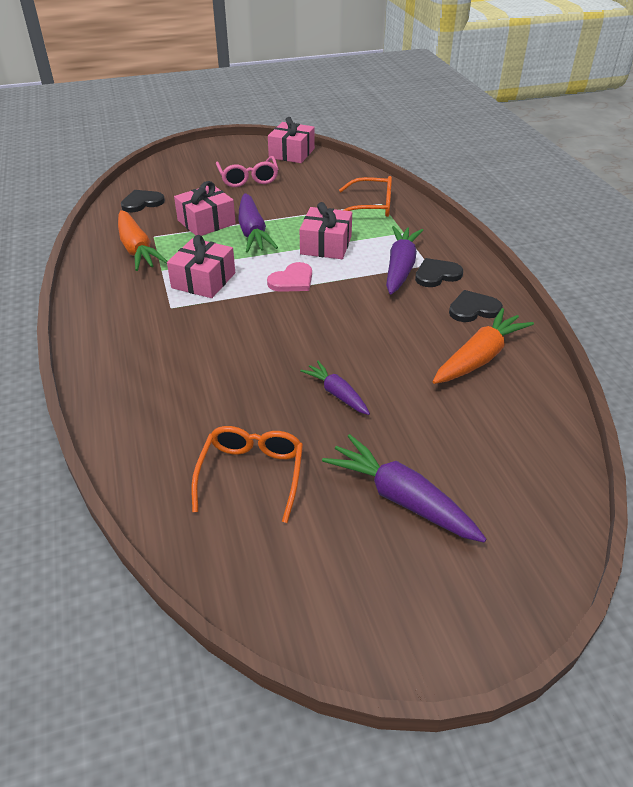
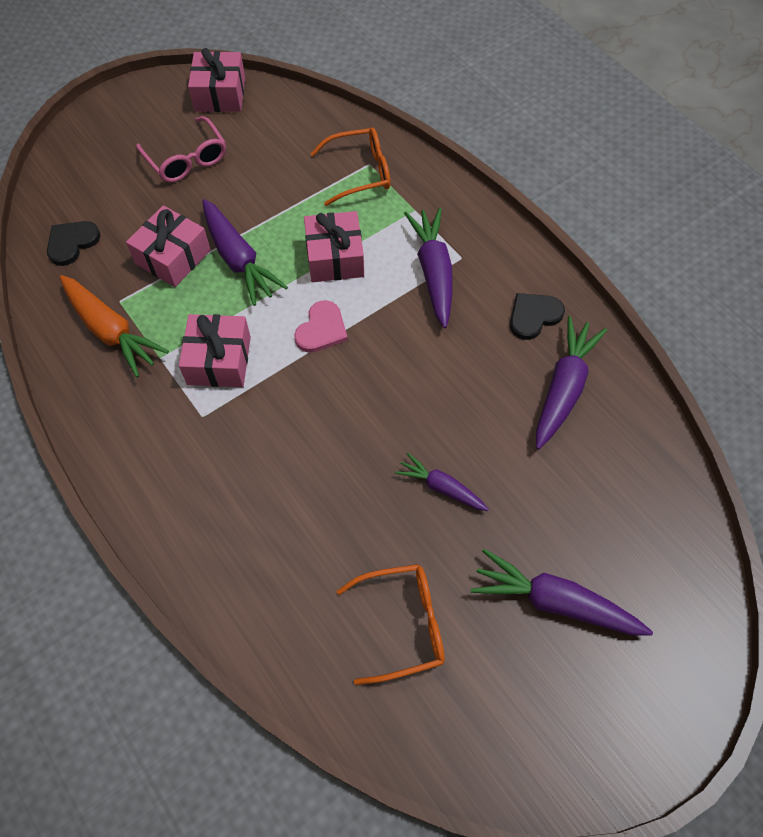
camera: 20 degrees left, 20 degrees up
(251, 474) = (402, 624): orange glasses -> orange glasses turned 90 degrees clockwise
(437, 275) = (477, 272): black heart -> none
(479, 357) = (564, 388): orange carrot -> purple carrot

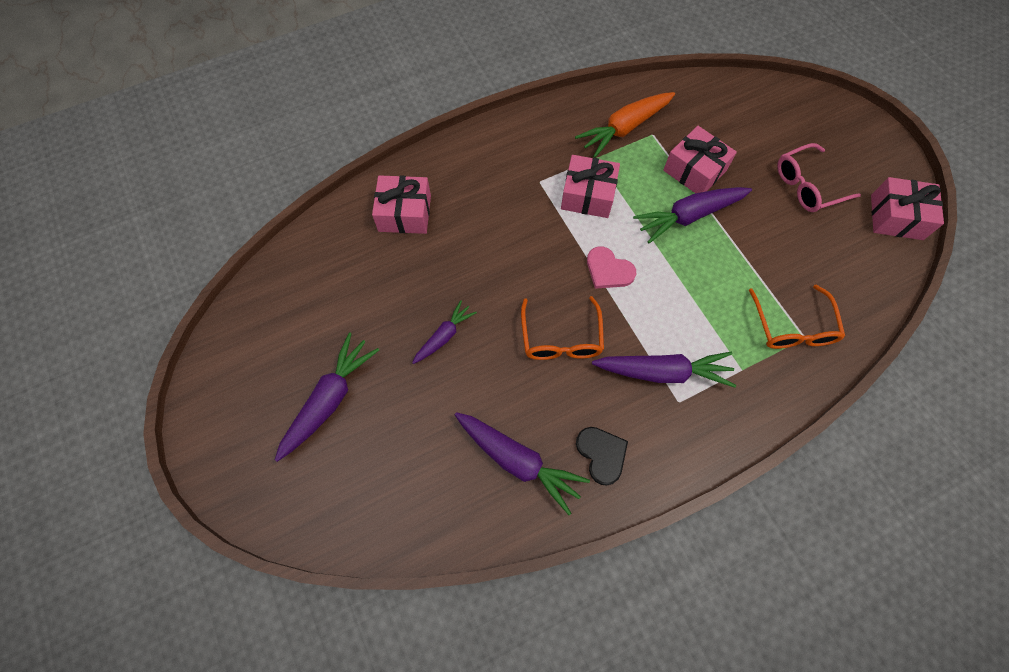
camera: 100 degrees right, 5 degrees up
(72, 243) = (713, 105): black heart -> none
(335, 257) = (686, 290): pink gift -> pink gift (404, 213)
(402, 624) = (345, 290): orange glasses -> orange glasses (561, 338)

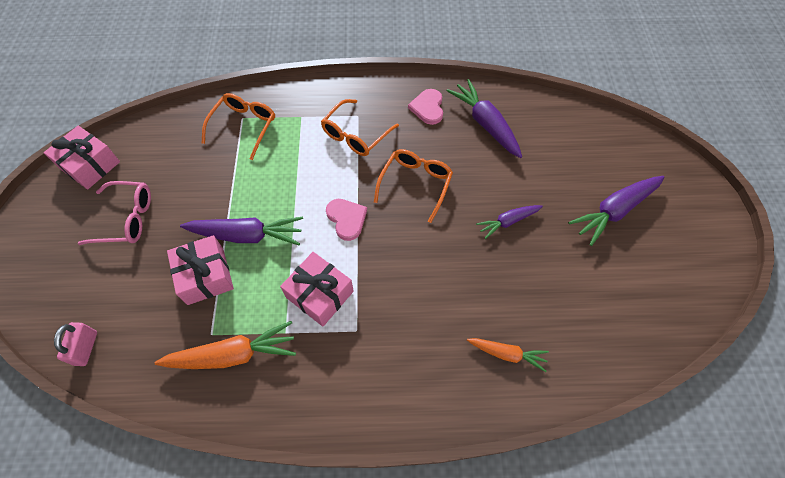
camera: 155 degrees left, 5 degrees down
(404, 213) = (507, 354): pink gift -> orange carrot
(601, 454) = (428, 108): black heart -> pink heart
(663, 372) = (355, 135): purple carrot -> orange glasses
(736, 91) = (86, 348): none -> pink padlock

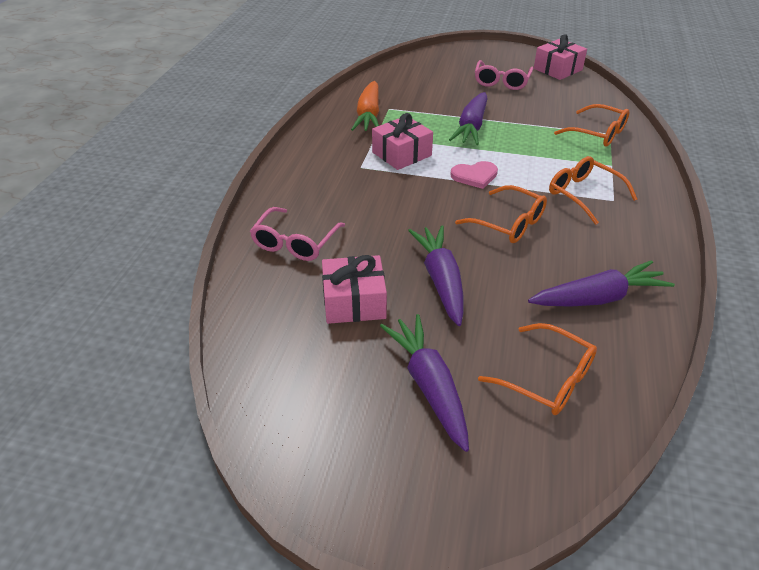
camera: 105 degrees right, 20 degrees down
(86, 348) = (400, 69): pink padlock -> none
(205, 276) = (439, 108): pink gift -> pink gift (354, 302)
(428, 108) = (627, 253): pink heart -> none
(507, 354) = (295, 243): orange carrot -> pink glasses
(508, 222) = (441, 280): purple carrot -> purple carrot, size x1.67
(574, 148) = (547, 379): none -> orange glasses

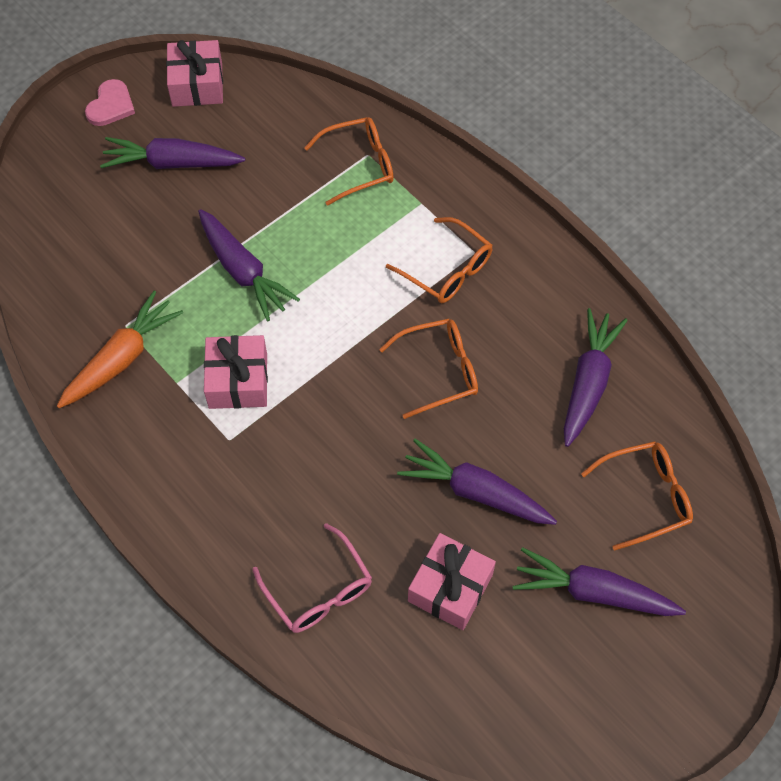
camera: 55 degrees left, 20 degrees up
(368, 115) = (122, 358): orange carrot -> orange carrot turned 90 degrees counterclockwise
(475, 176) = (339, 340): pink heart -> pink heart (111, 105)
(501, 82) = (172, 163): pink glasses -> purple carrot
(583, 195) = (447, 270): orange glasses -> orange glasses turned 135 degrees counterclockwise

